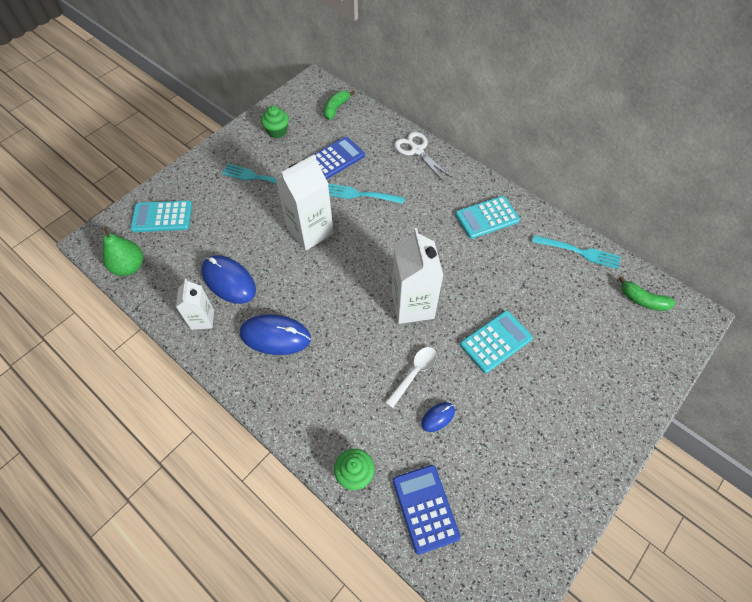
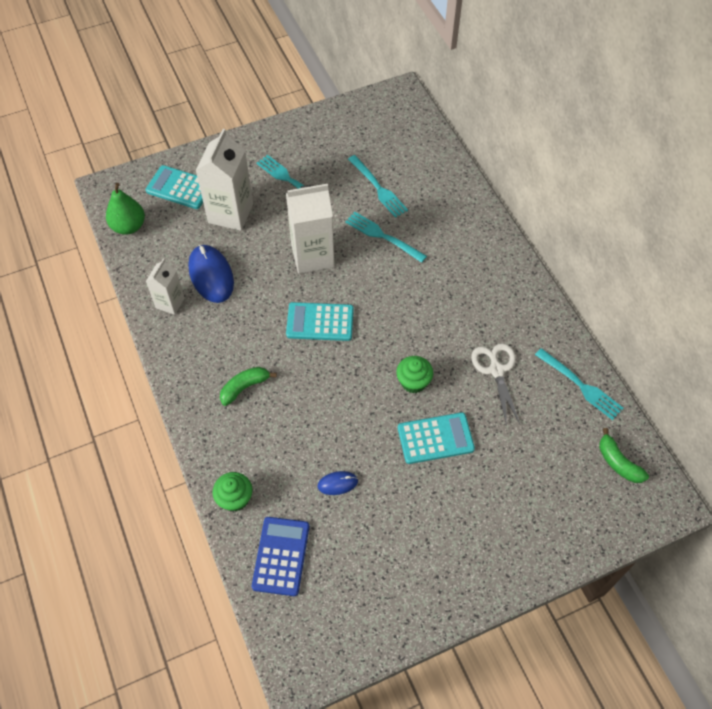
camera: 25 degrees right, 0 degrees up
(275, 336) = (227, 345): blue mouse -> none
(277, 131) = (334, 137): green cupcake -> green cupcake (413, 382)
(335, 158) = (378, 188): blue calculator -> turquoise fork
(336, 108) = (408, 132): green banana -> green banana (244, 387)
(412, 305) = (373, 369): white carton -> white carton (230, 213)
(414, 373) = (338, 434): white spoon -> none
(417, 150) = (469, 210): white scissors -> white scissors (496, 370)
(487, 217) = (502, 310): turquoise calculator -> turquoise calculator (320, 322)

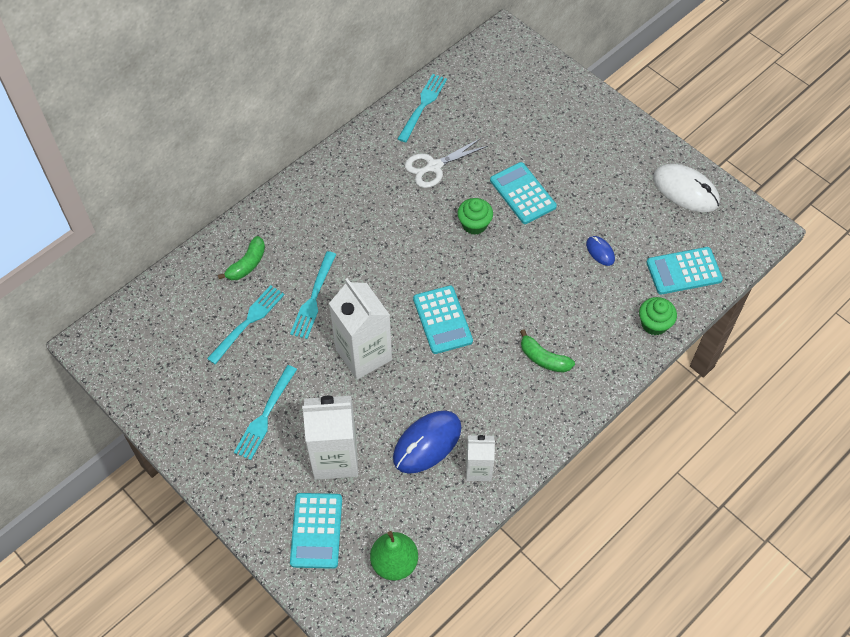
camera: 110 degrees left, 0 degrees up
(281, 556) = (683, 271): blue calculator -> turquoise calculator
(381, 608) = (685, 190): none -> white mouse
(618, 463) = (484, 69): green banana -> green banana (247, 264)

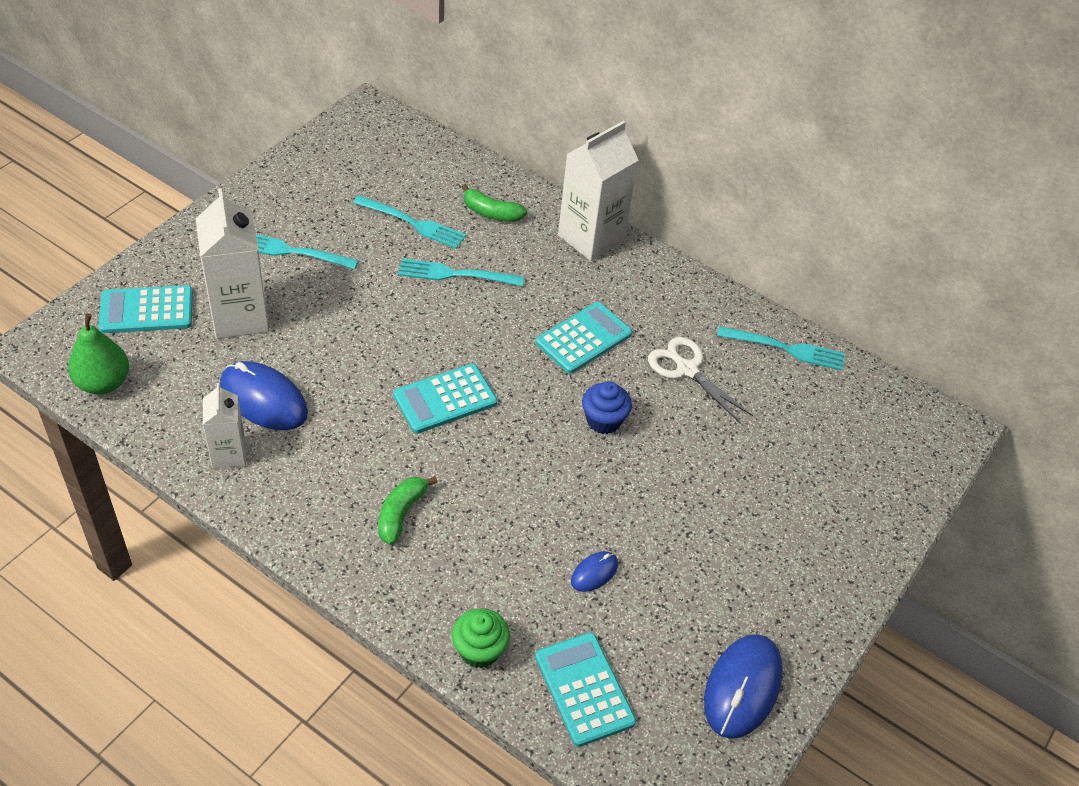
camera: 75 degrees right, 10 degrees down
(363, 354) = (383, 327): white carton -> white carton (591, 238)
(474, 224) = (603, 420): green cupcake -> blue cupcake
(523, 193) = (671, 471): turquoise calculator -> turquoise calculator (583, 338)
(685, 190) = (743, 688): white mouse -> blue mouse

